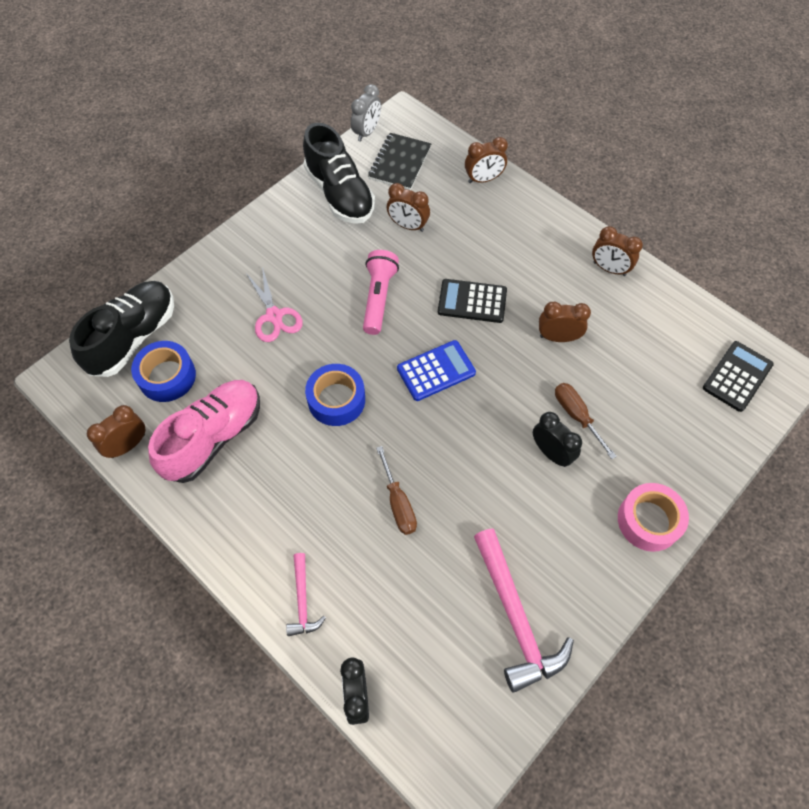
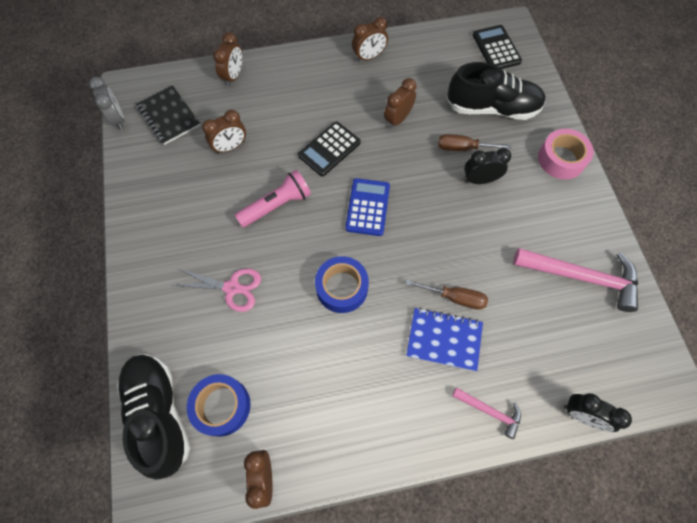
camera: 55 degrees left, 5 degrees up
(213, 437) = (308, 400): pink shoe -> none
(340, 194) = (159, 173): black shoe -> black shoe (492, 108)
(347, 518) = (444, 339): none -> blue notebook
(378, 298) = (277, 205): pink flashlight -> pink flashlight turned 105 degrees clockwise

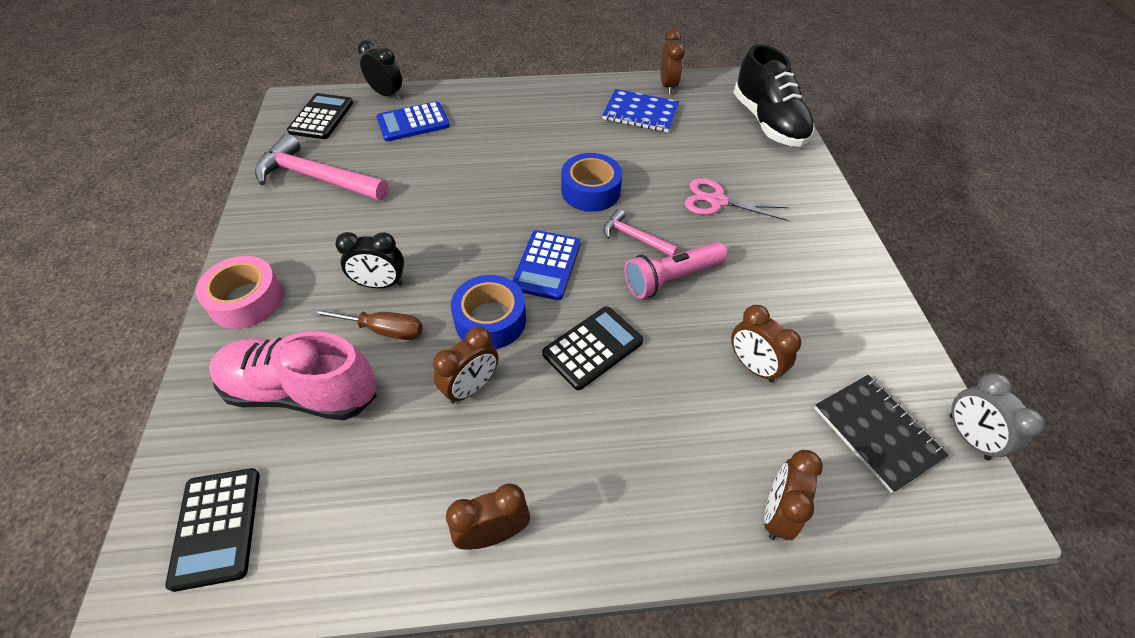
camera: 175 degrees left, 15 degrees down
(222, 406) = (710, 122): blue tape -> blue tape (490, 320)
(230, 147) = (753, 366): brown clock -> brown clock turned 105 degrees counterclockwise
(444, 339) = (490, 145): blue notebook -> blue notebook (640, 113)
(454, 297) = (467, 173): brown screwdriver -> none
(490, 411) = (466, 102): pink hammer -> pink hammer (634, 237)
(492, 108) = (302, 391): black shoe -> pink shoe
(532, 367) = (413, 122): none -> blue calculator
(627, 364) = (321, 117): none -> black calculator

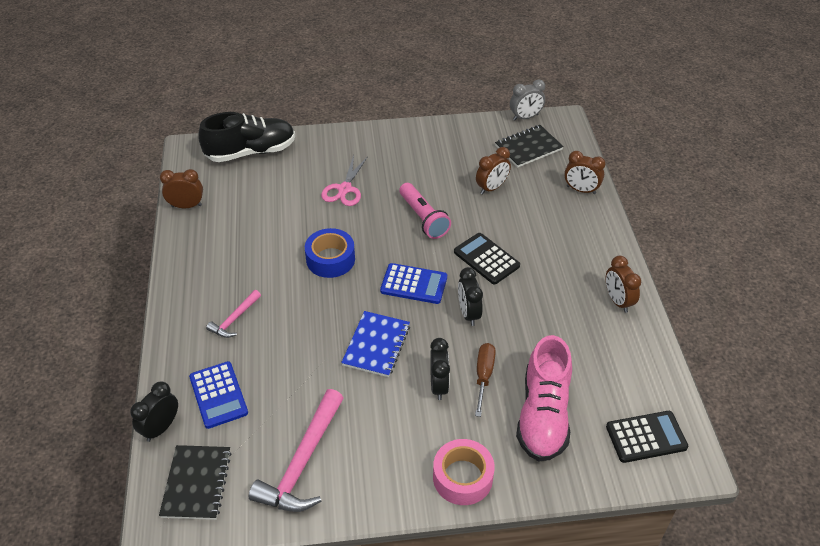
camera: 90 degrees left, 5 degrees down
(321, 117) = (196, 483): black calculator -> black notebook
(471, 387) = (525, 319): brown clock -> none
(490, 320) = (468, 313): blue tape -> black clock
(634, 237) = (383, 235): pink hammer -> pink hammer (234, 319)
(640, 113) = (226, 226): blue notebook -> blue notebook (376, 345)

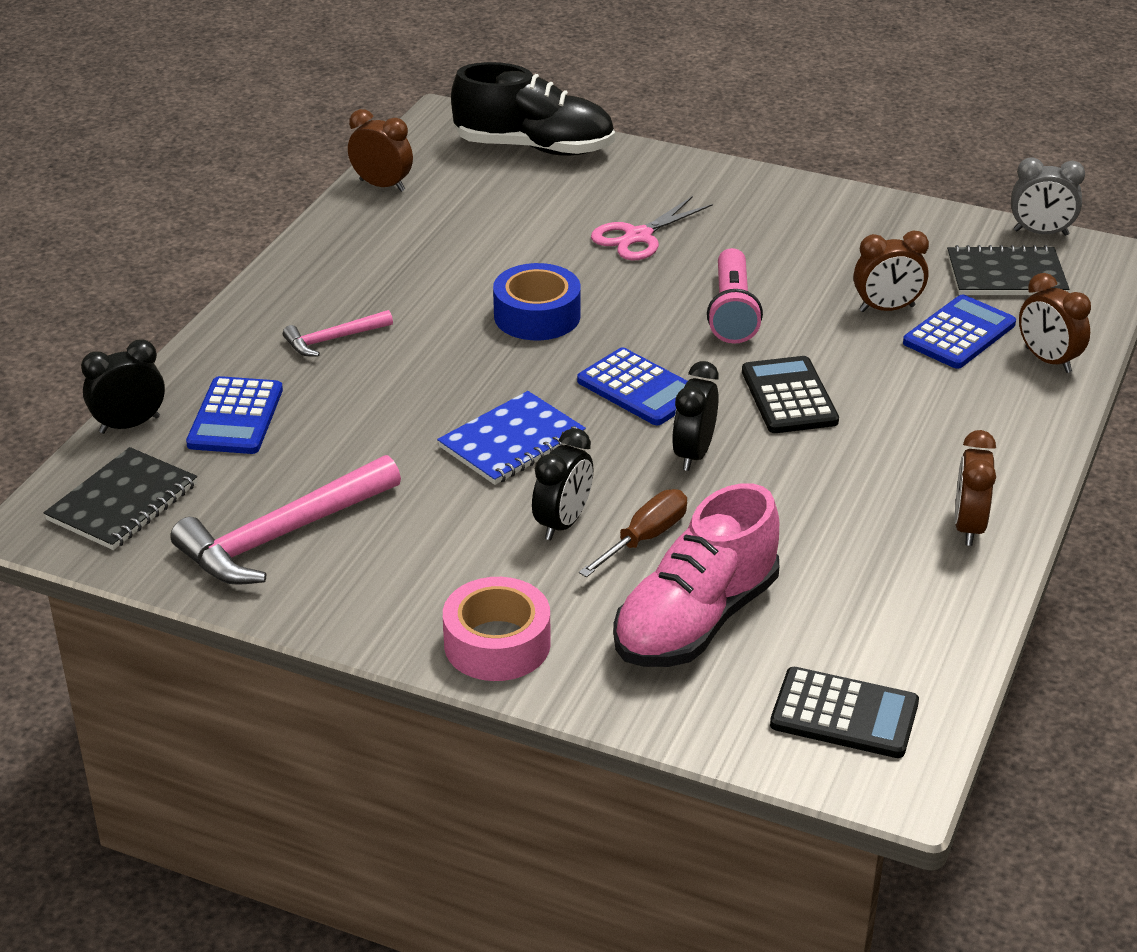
camera: 30 degrees right, 10 degrees down
(533, 190) = (959, 334): none -> blue calculator

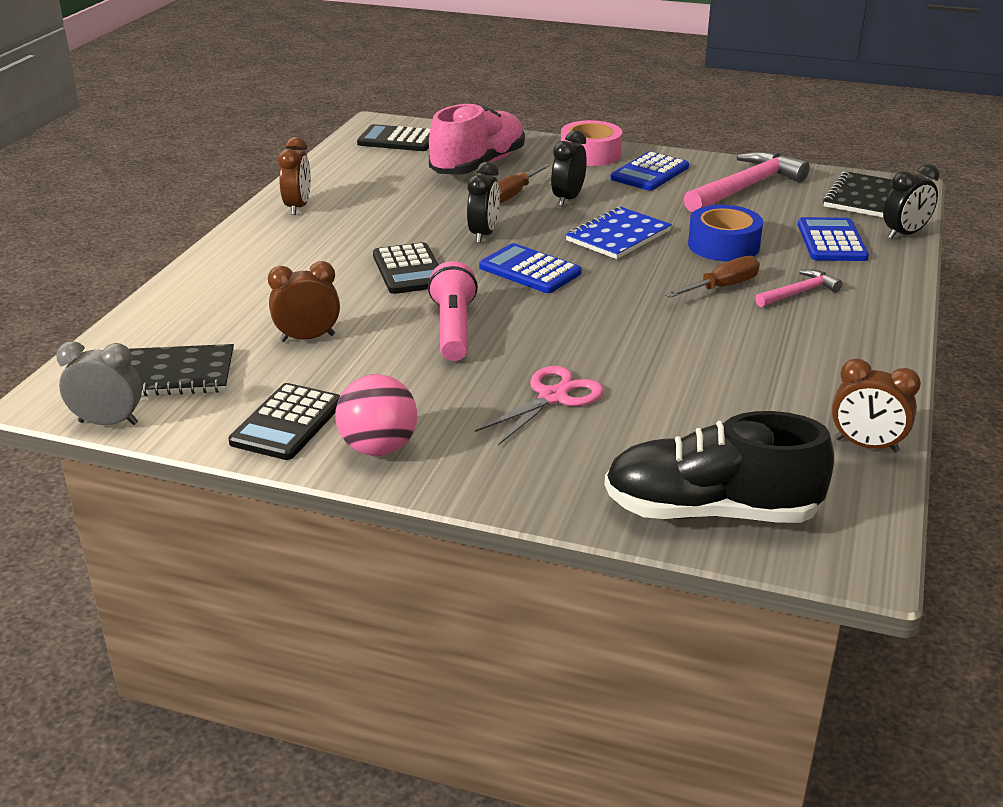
camera: 175 degrees right, 5 degrees down
(417, 351) = (721, 287): none -> brown screwdriver
(537, 316) = (631, 318): blue tape -> blue tape (723, 245)
(794, 202) = (378, 448): none -> pink ball
(879, 225) = (287, 423): none -> black calculator
(959, 334) = (248, 320): blue calculator -> blue calculator (649, 173)
(1048, 360) = (181, 303): brown clock -> none

